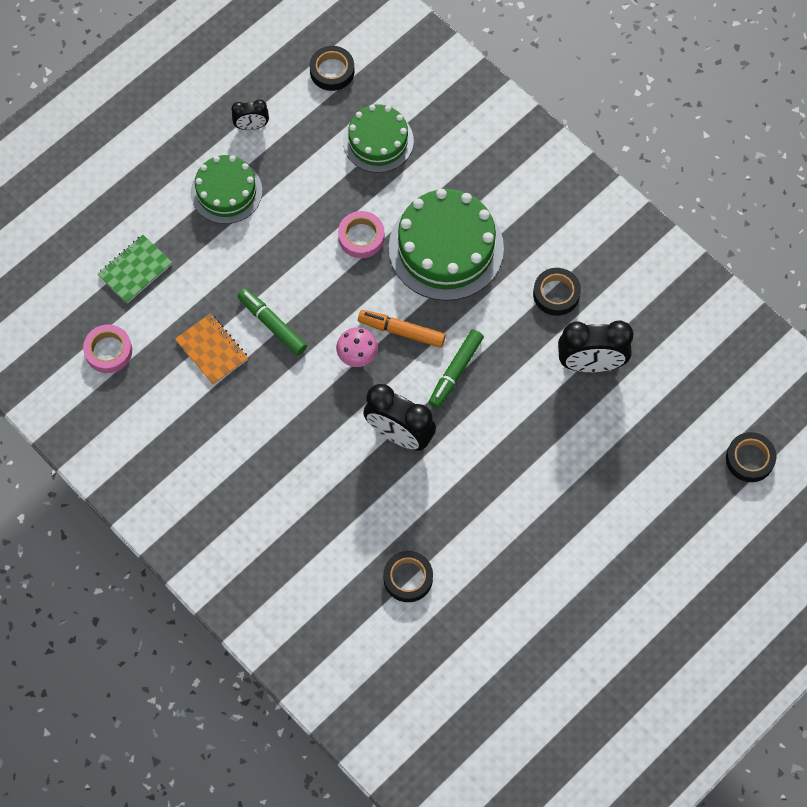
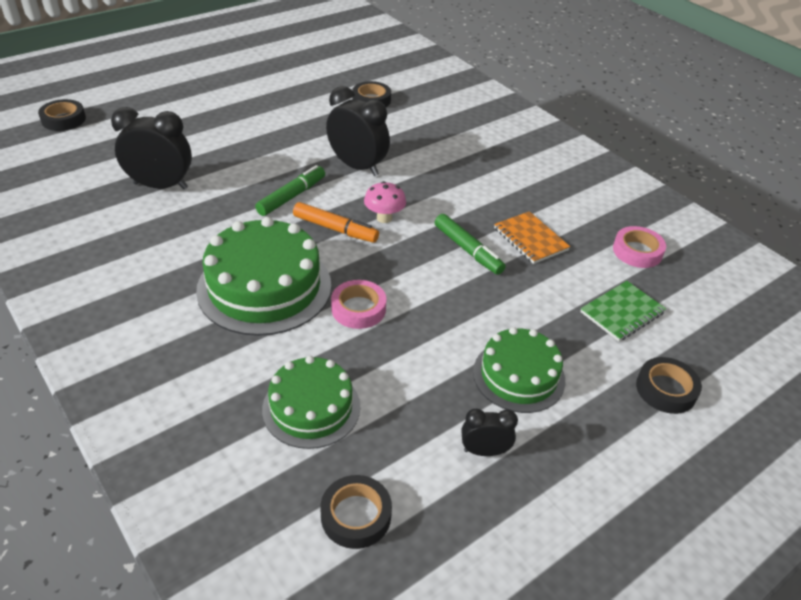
camera: 175 degrees left, 25 degrees down
(556, 294) = (164, 236): black tape -> black tape (666, 389)

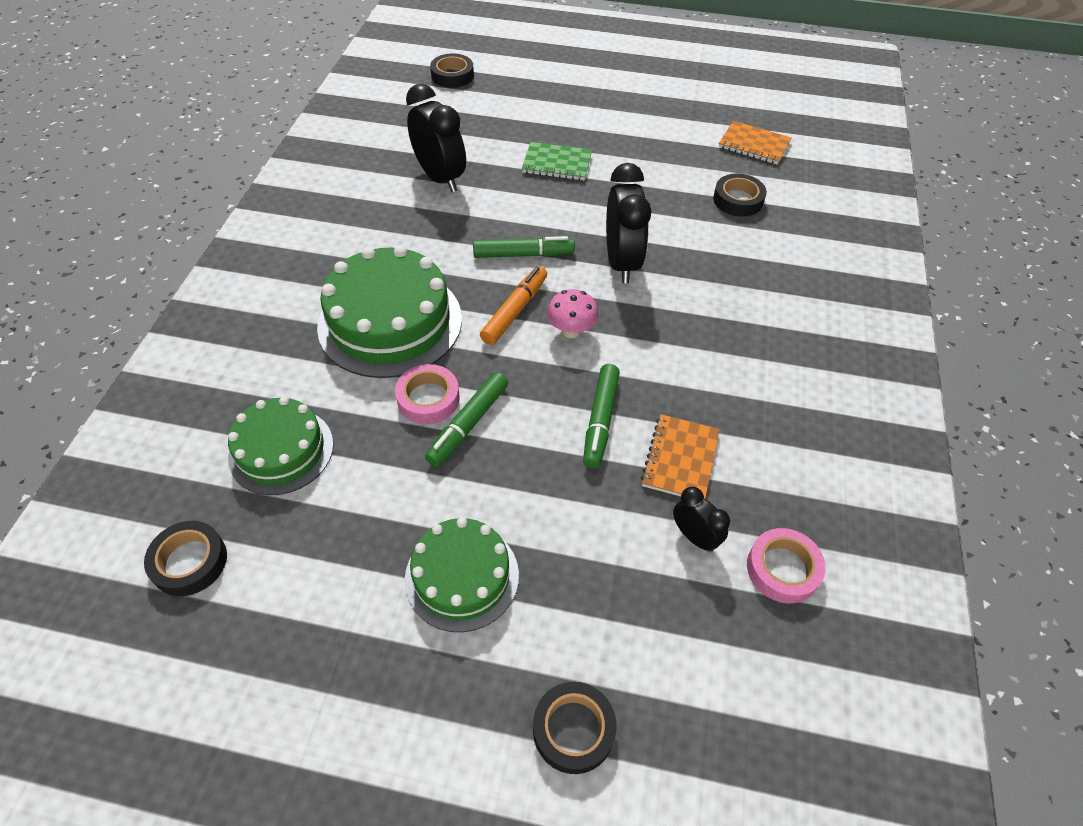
camera: 50 degrees right, 10 degrees up
(335, 229) = (515, 311): orange marker -> orange marker turned 135 degrees counterclockwise
(337, 67) = (754, 145): none -> orange notebook
(403, 304) = (468, 424): none -> green marker
(484, 451) = (337, 610): black clock -> black clock (694, 536)
(622, 313) = (656, 614): green notebook -> green notebook (557, 164)

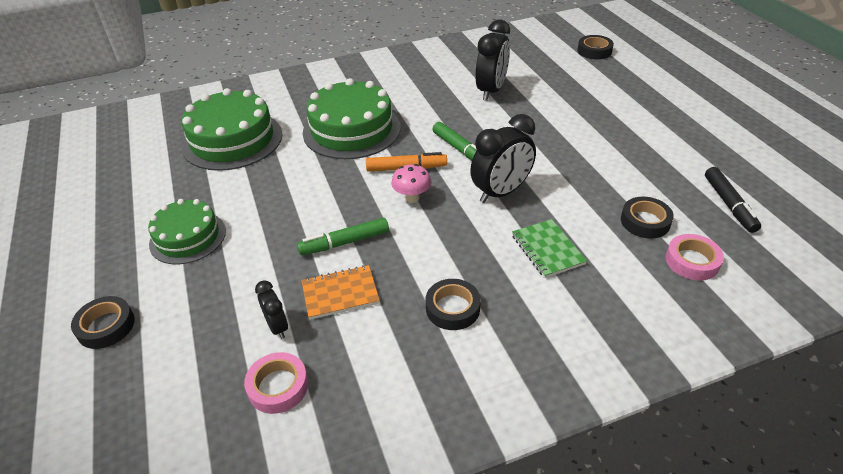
camera: 60 degrees right, 10 degrees down
(189, 562) = (149, 148): black tape -> black tape (452, 308)
(281, 450) = (232, 140): green cake -> green cake, size x1.59
(428, 398) = (305, 168): pink tape -> pink tape (692, 261)
(468, 424) = (298, 191): green marker -> none
(557, 164) = (566, 124): green notebook -> green notebook (547, 250)
(694, 536) = (277, 327): black clock -> black clock turned 45 degrees counterclockwise
(754, 145) = (729, 204): orange notebook -> black marker

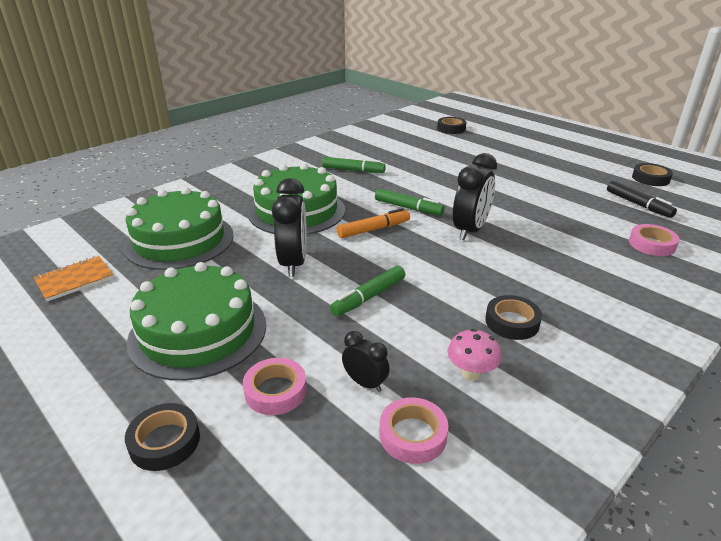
camera: 25 degrees left, 10 degrees down
(188, 237) = (198, 332): green cake -> green cake, size x1.59
(206, 310) = (275, 391): none -> pink tape
(340, 293) = (402, 338): orange notebook -> orange notebook (75, 280)
(412, 198) = (399, 249): pink mushroom -> pink mushroom (471, 373)
(442, 90) = (353, 170): none -> green marker
(491, 91) = (395, 164): black clock -> black clock (293, 263)
(547, 250) = (544, 261): green notebook -> none
(645, 221) = (595, 227): black tape -> black tape (650, 178)

